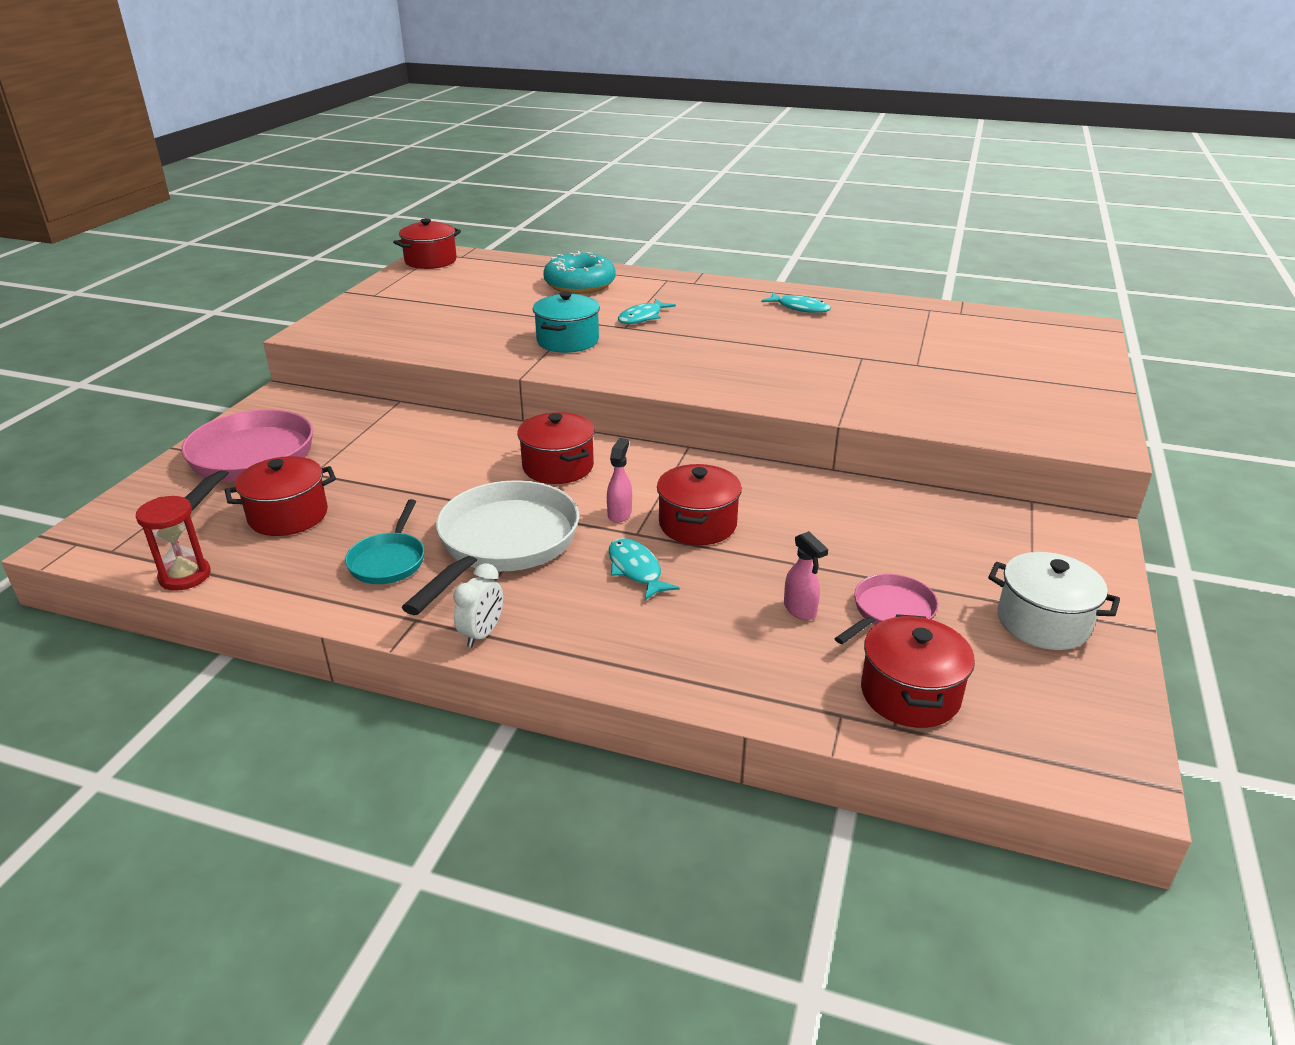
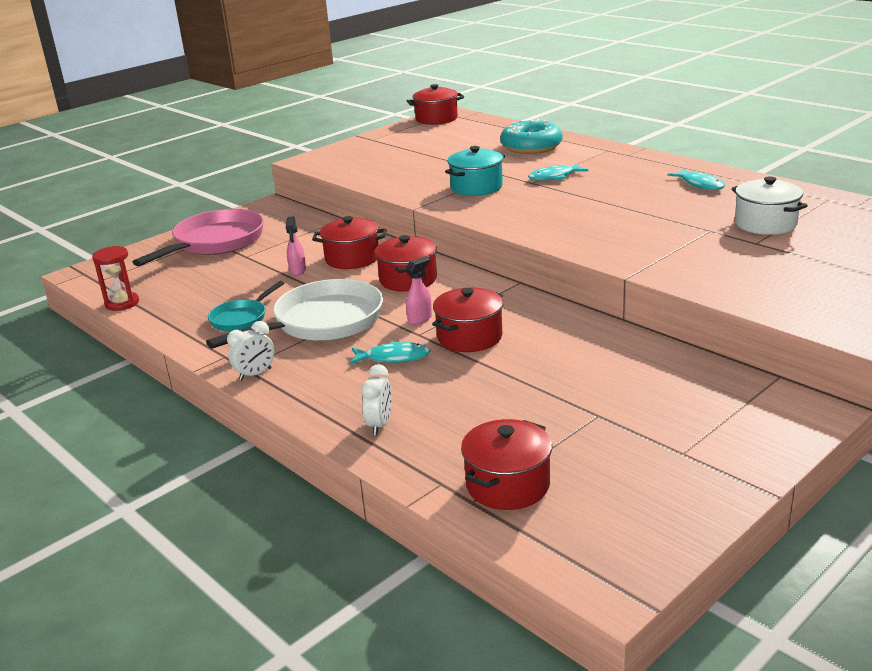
camera: 30 degrees right, 5 degrees down
(288, 516) = (208, 280): red pot -> red pot (352, 258)
(636, 570) = (394, 357): turquoise fish -> turquoise fish turned 90 degrees clockwise
(702, 660) = (379, 425): none -> white clock
(800, 610) = (485, 410): pink spray bottle -> pink spray bottle (297, 271)
(890, 612) = (554, 428): pink pan -> none
(1043, 622) = (678, 466): white pot -> white pot (765, 224)

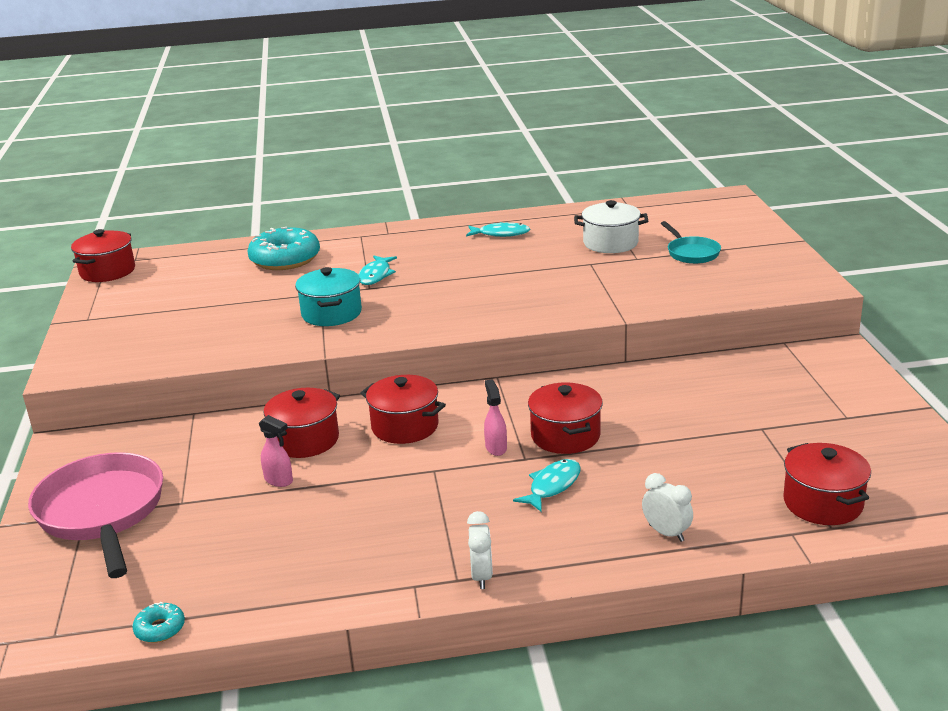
camera: 55 degrees left, 0 degrees up
(122, 303) = (160, 629): red hourglass -> turquoise donut
(241, 318) = (339, 549): turquoise pan -> turquoise pan (691, 253)
(322, 322) = (424, 502): white pan -> none

